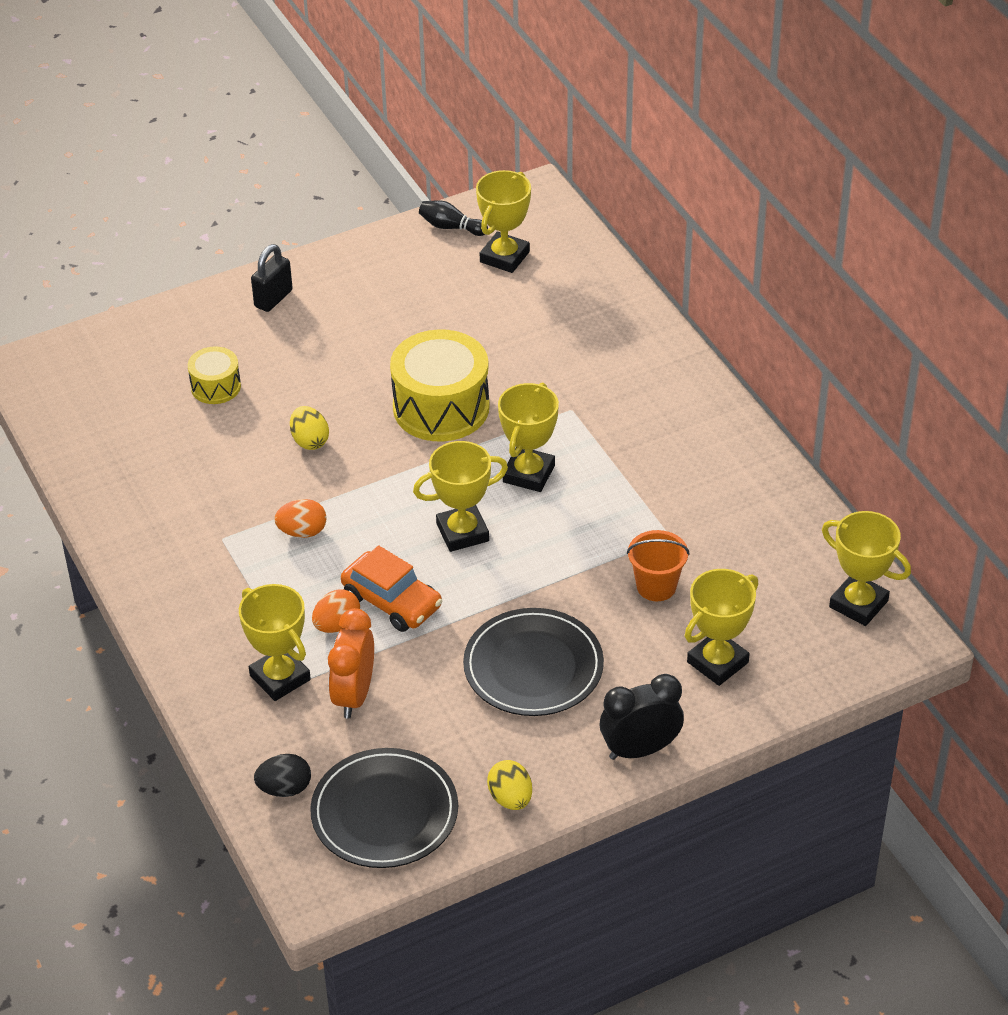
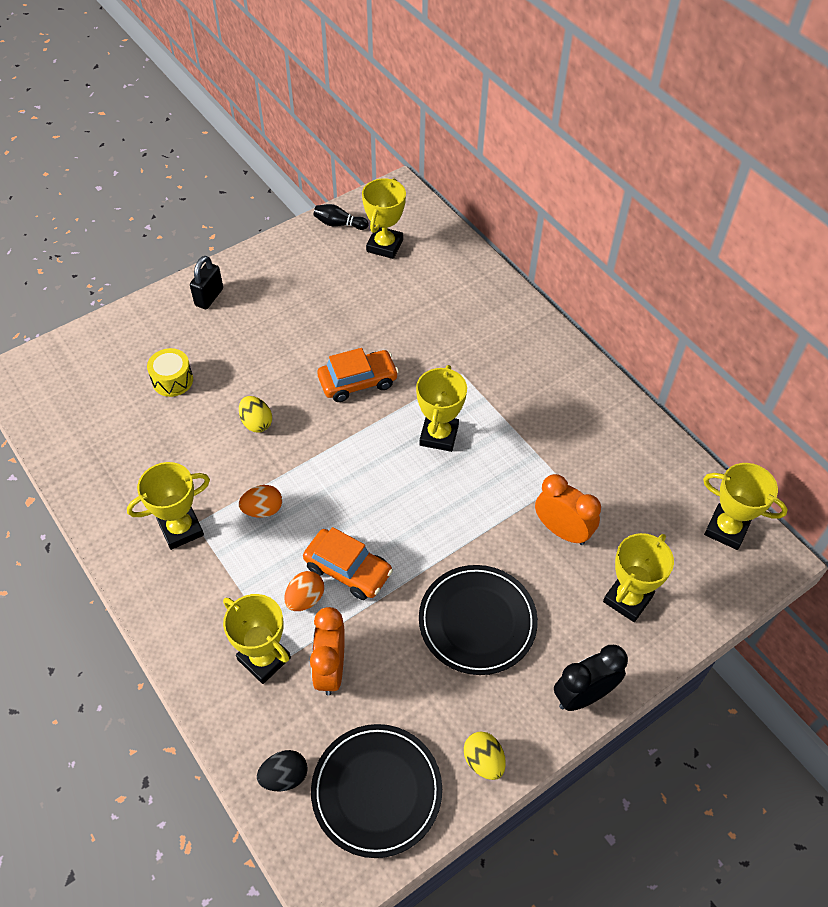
camera: 10 degrees left, 10 degrees up
(441, 407) = (358, 382): yellow drum -> orange car
(462, 532) = (395, 496): yellow trophy -> yellow trophy (181, 529)
(656, 586) = (562, 531): orange bucket -> orange clock

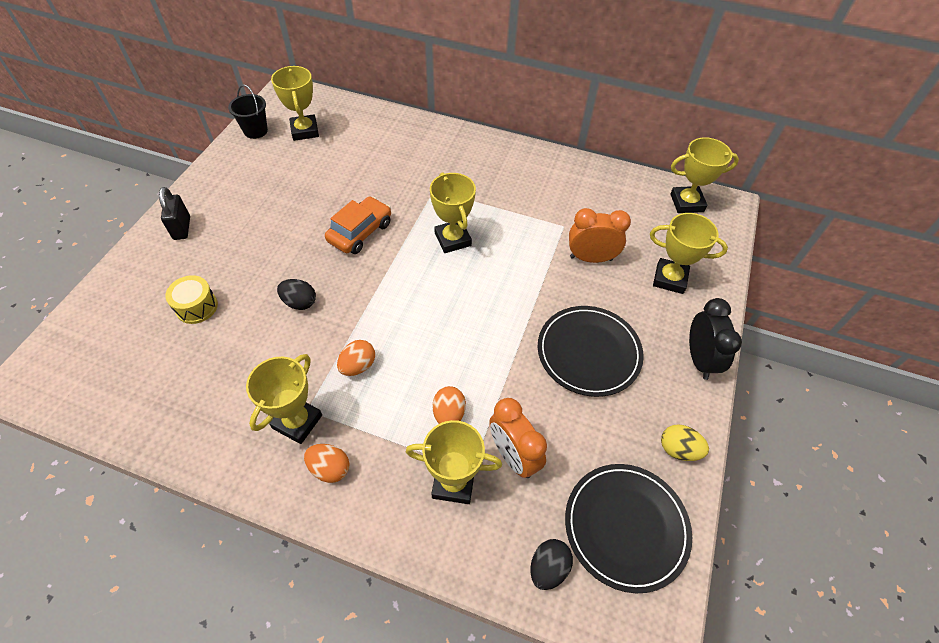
camera: 35 degrees left, 0 degrees up
(178, 584) = (330, 468): none -> orange egg
(256, 423) = (299, 302): yellow egg -> black egg
(339, 224) = (255, 131): black bowling pin -> black bucket
(348, 570) = (464, 372): orange car -> none
(583, 695) = (699, 359): black clock -> black clock turned 150 degrees clockwise
(627, 599) = (669, 279): yellow trophy -> yellow trophy turned 75 degrees counterclockwise

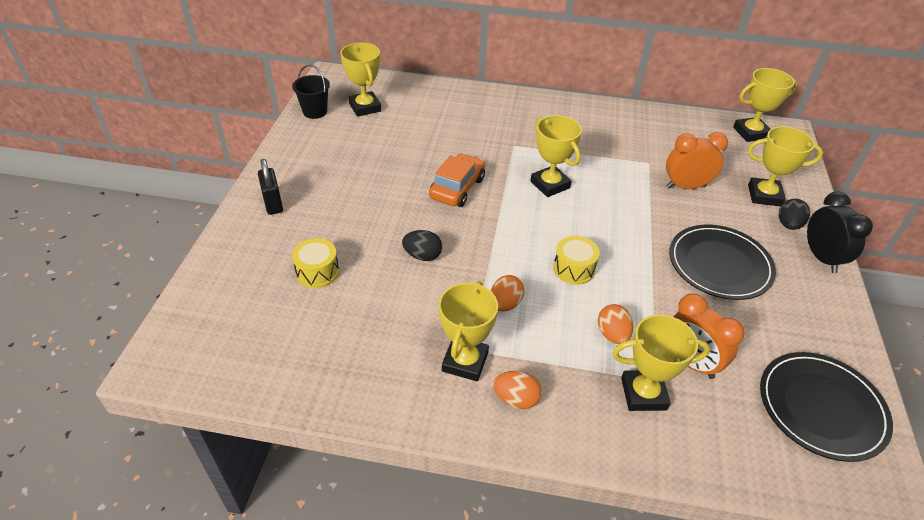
camera: 10 degrees left, 10 degrees down
(439, 337) = (574, 269): none -> yellow drum
(548, 568) = (766, 455): black egg -> black egg (788, 225)
(678, 449) = (838, 335): yellow egg -> none

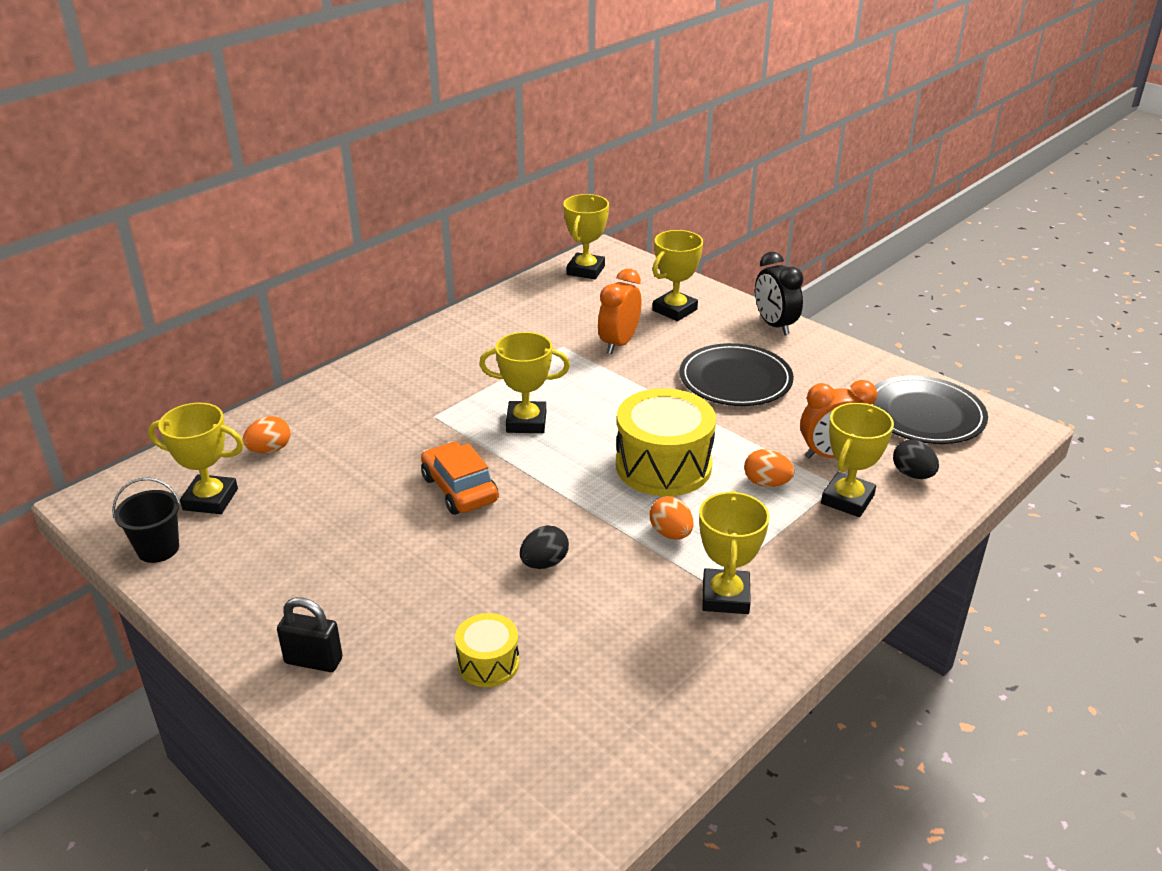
camera: 55 degrees left, 10 degrees down
(465, 362) = (725, 596): yellow trophy -> yellow trophy turned 45 degrees clockwise
(516, 399) = (798, 582): orange egg -> orange egg (270, 450)
(574, 269) = (663, 466): yellow drum -> yellow drum, size x1.91
(788, 225) = (722, 319): black egg -> black egg (912, 474)
(821, 258) = (774, 325): black clock -> black clock turned 135 degrees counterclockwise

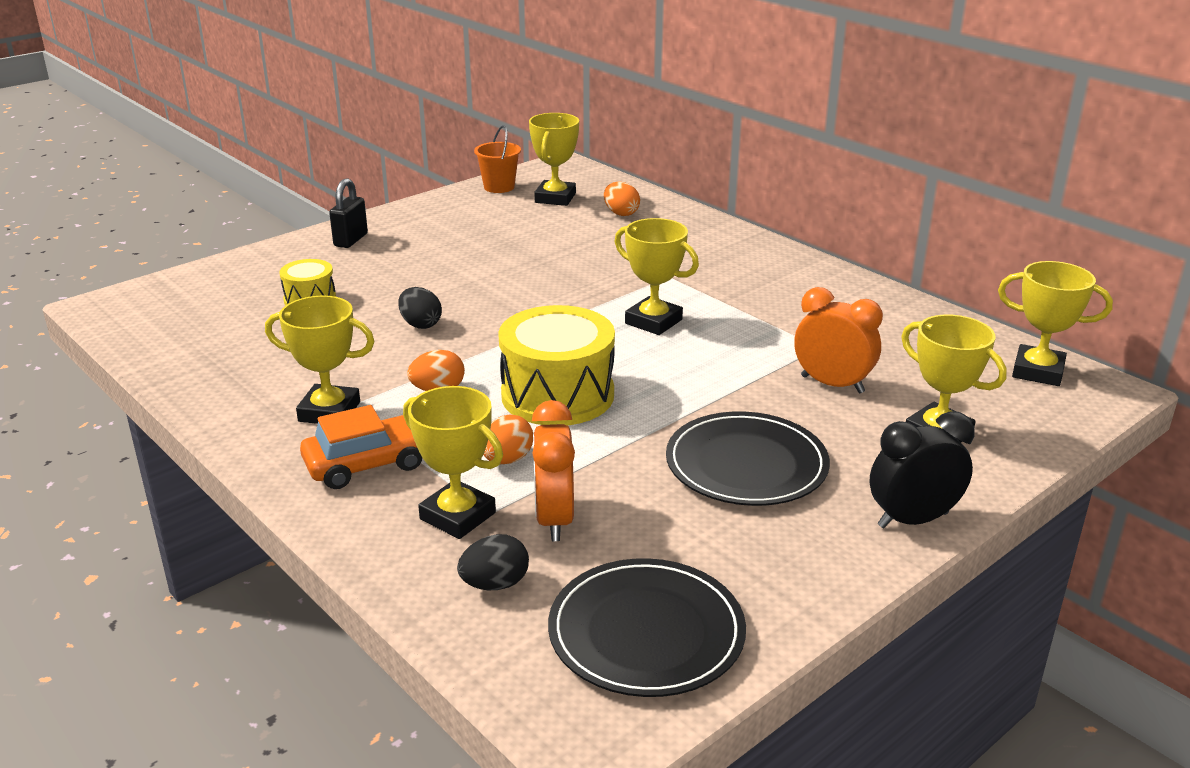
camera: 95 degrees right, 5 degrees down
(158, 549) = (499, 187): black bucket -> orange bucket
(459, 489) = (543, 289): orange car -> orange car (367, 464)
(526, 422) = (653, 322): yellow trophy -> yellow trophy turned 60 degrees counterclockwise

